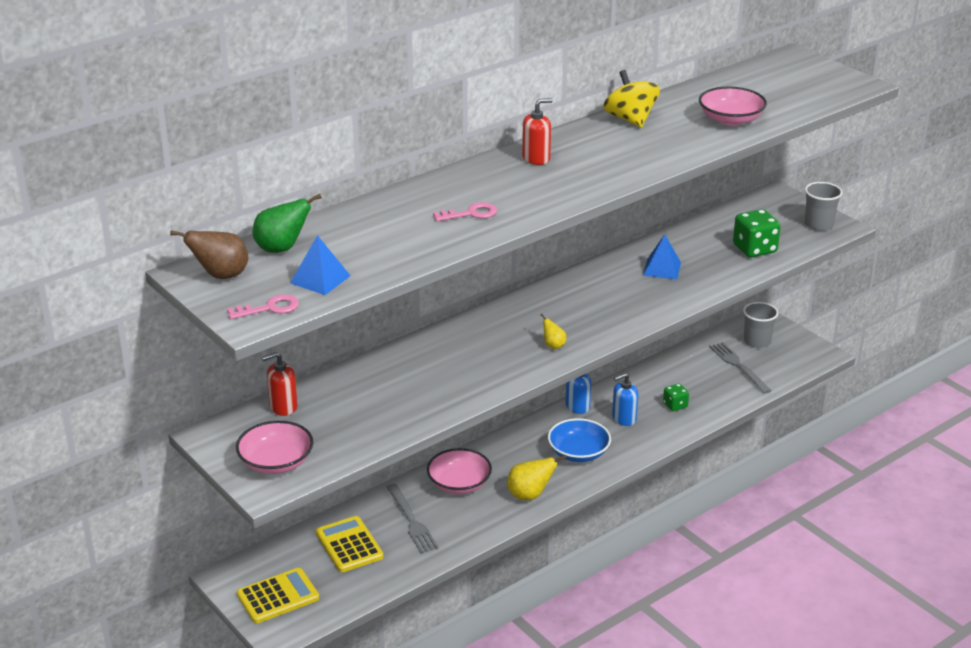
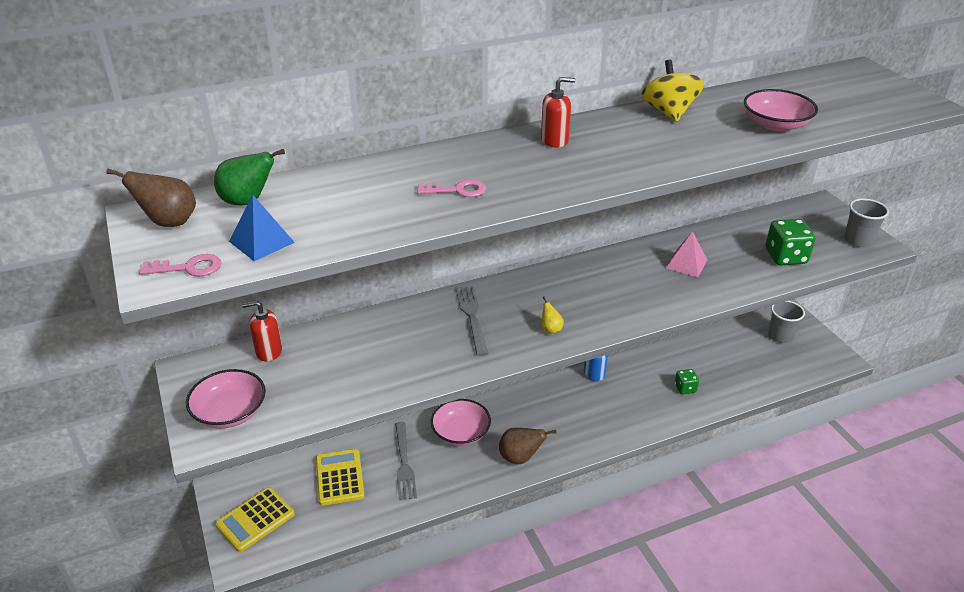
camera: 15 degrees right, 5 degrees up
(278, 596) = (255, 519): yellow calculator -> yellow calculator turned 150 degrees clockwise
(530, 495) = (520, 458): yellow pear -> brown pear
(578, 452) = (580, 421): blue bowl -> none
(624, 418) = (633, 393): blue soap dispenser -> none
(662, 268) = (686, 264): blue pyramid -> pink pyramid
(738, 366) = (756, 358): grey fork -> grey fork (471, 316)

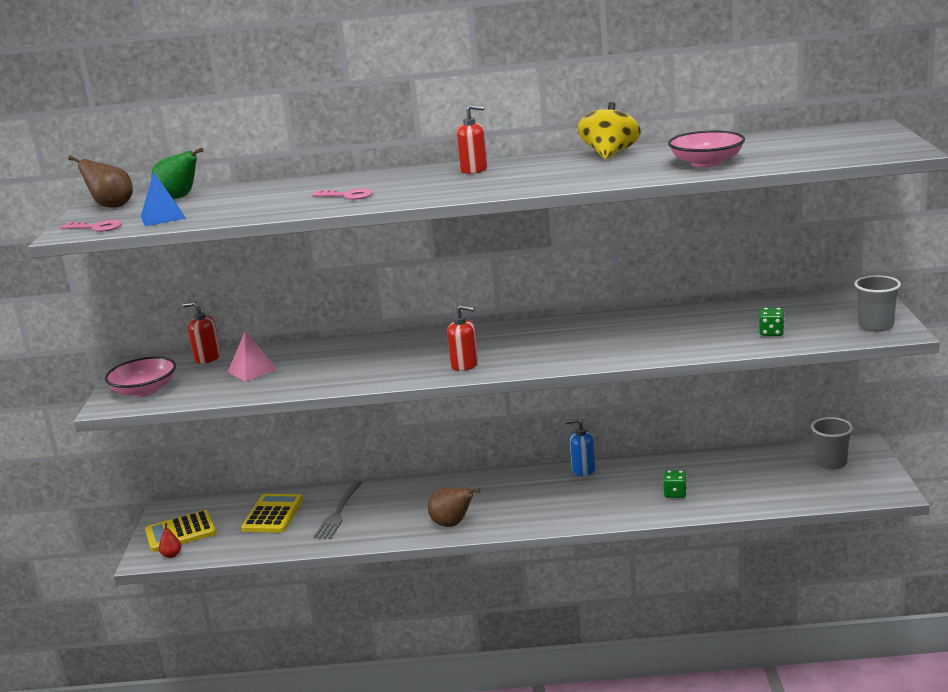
camera: 25 degrees right, 15 degrees down
(264, 552) = (171, 555): none -> red pear
(461, 433) = (409, 498): pink bowl -> none
(471, 316) = (400, 351): grey fork -> none
(550, 329) = (465, 365): yellow pear -> red soap dispenser
(686, 264) = (653, 330): pink pyramid -> pink pyramid (252, 370)
(785, 257) = (771, 333): green dice -> green dice, size x0.57

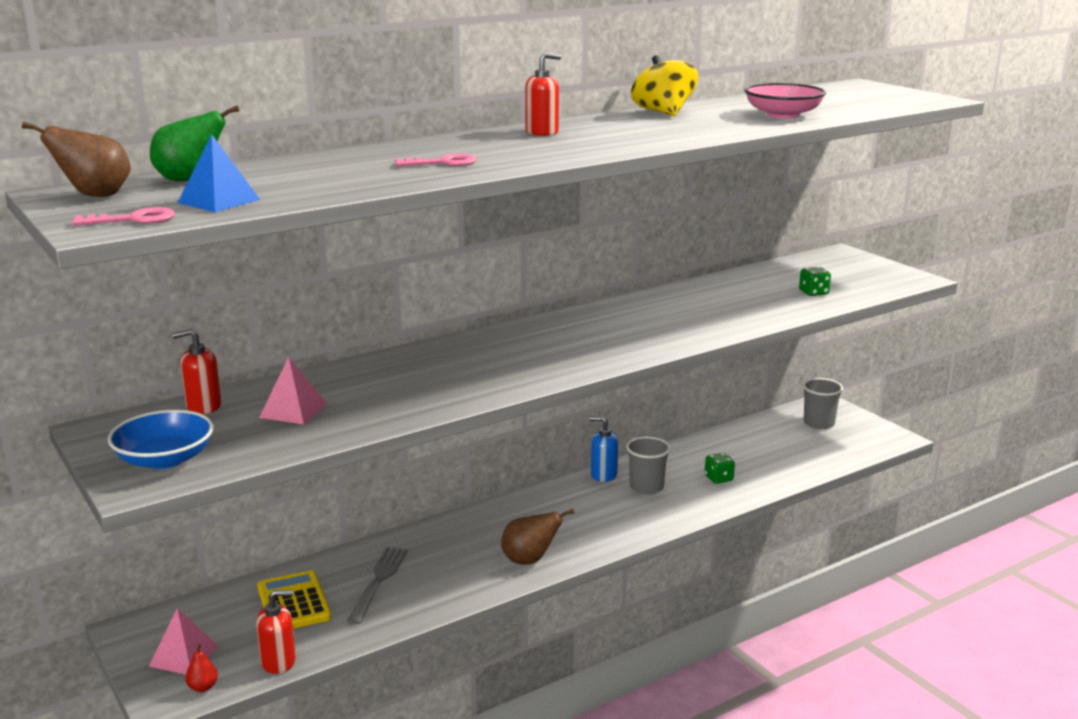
camera: 35 degrees left, 0 degrees up
(144, 390) = (165, 459): pink bowl -> blue bowl
(181, 532) = (184, 656): yellow calculator -> pink pyramid
(338, 513) = (378, 581): grey fork -> grey fork turned 150 degrees counterclockwise
(465, 365) = (557, 364): red soap dispenser -> red soap dispenser (278, 661)
(583, 469) = (603, 475): blue soap dispenser -> blue soap dispenser turned 45 degrees clockwise
(875, 325) = (890, 276): grey cup -> grey cup (646, 487)

